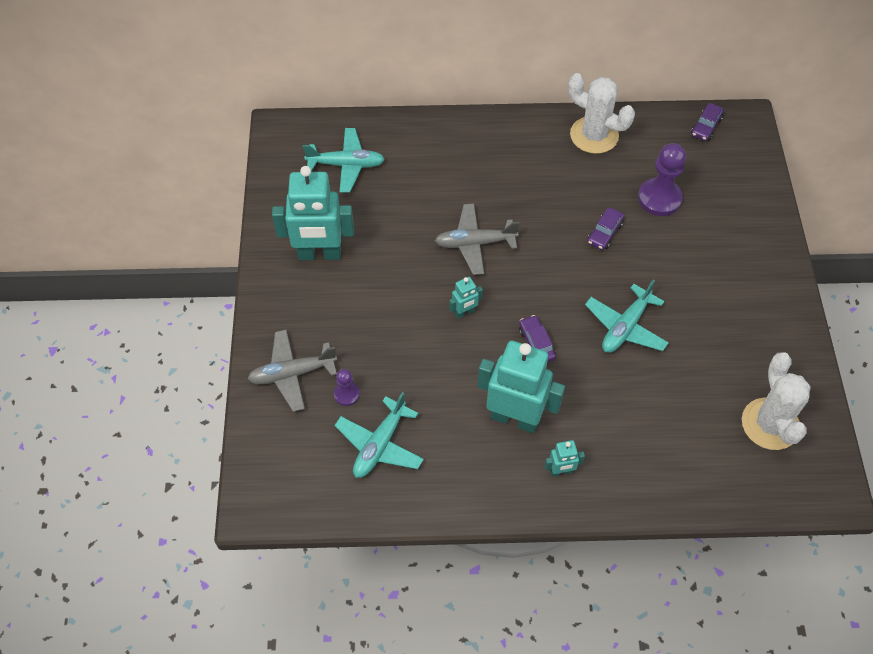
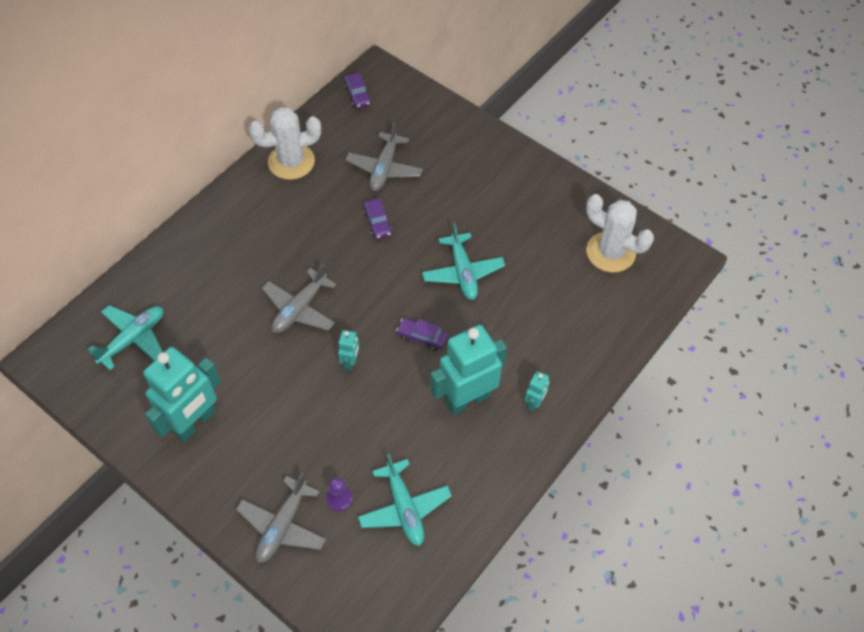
camera: 50 degrees left, 0 degrees up
(659, 198) = (384, 168): purple pawn -> grey plane

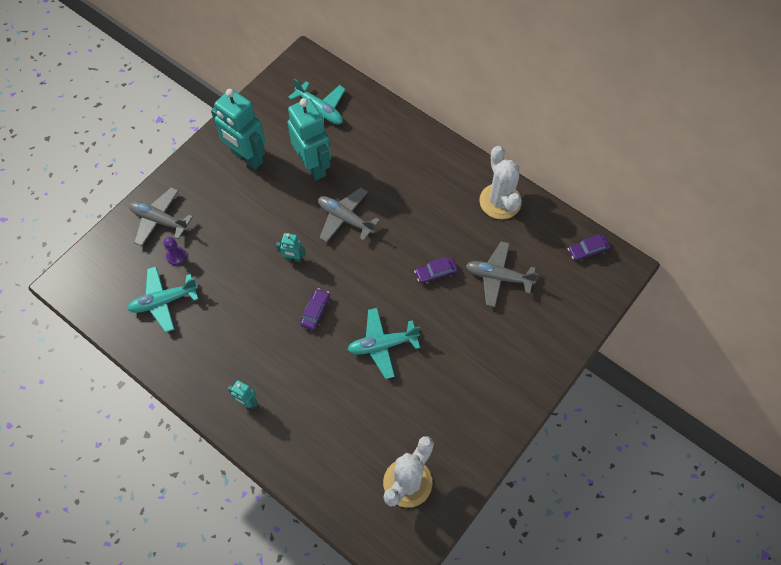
camera: 90 degrees right, 5 degrees up
(467, 399) = (254, 348): turquoise robot -> turquoise robot (313, 166)

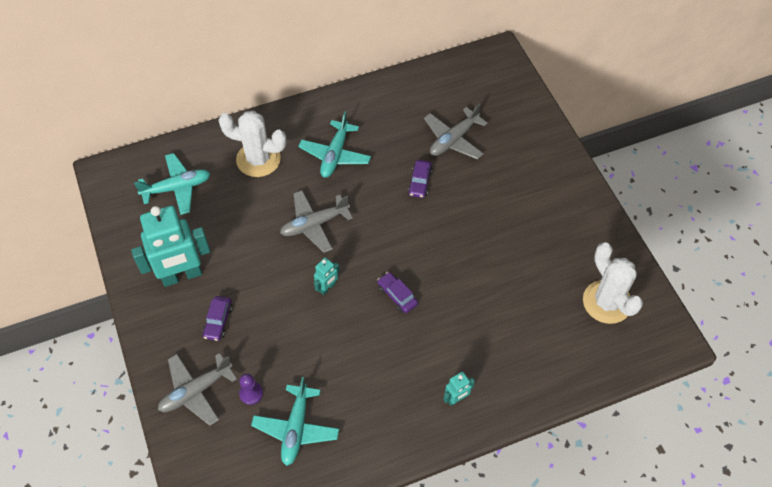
camera: 60 degrees left, 5 degrees down
(313, 166) = (236, 223): turquoise robot -> none
(382, 345) = (465, 257): turquoise plane -> turquoise plane (335, 155)
(500, 201) = (381, 101): white cactus -> white cactus (258, 159)
(587, 251) = (469, 68): purple car -> purple car (218, 321)

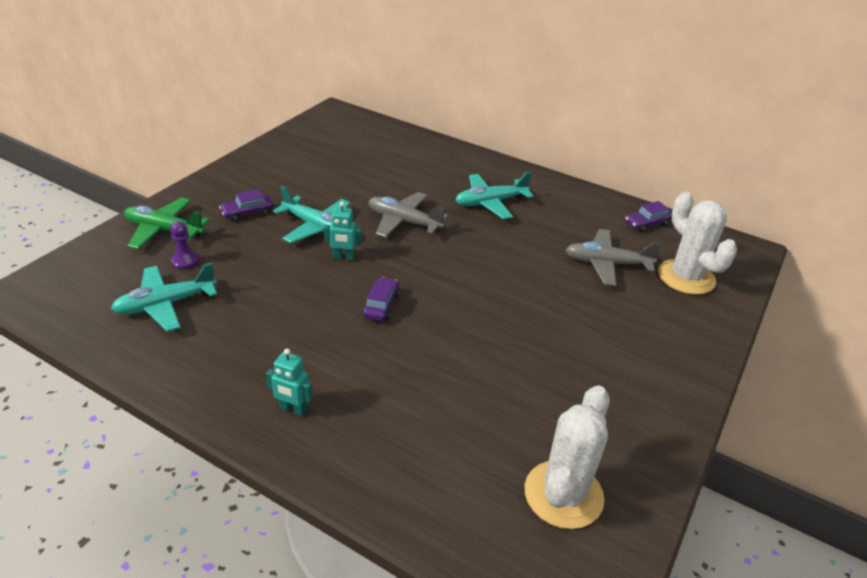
camera: 50 degrees right, 20 degrees down
(177, 188) = (357, 143): turquoise plane -> turquoise plane (316, 227)
(182, 275) = (276, 178): turquoise robot -> none
(196, 391) = (164, 230): grey plane -> green plane
(258, 159) = (433, 167): white cactus -> white cactus (686, 277)
(420, 182) = (528, 264): purple car -> purple car (647, 224)

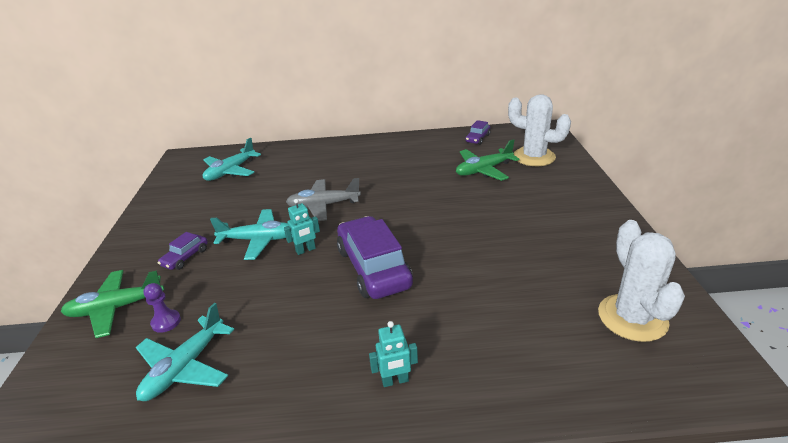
camera: 30 degrees left, 5 degrees down
(381, 305) = (373, 268): purple car -> purple car, size x2.14
(490, 203) = (370, 167): turquoise plane -> turquoise plane (231, 171)
(606, 264) = (483, 170): grey plane -> green plane

